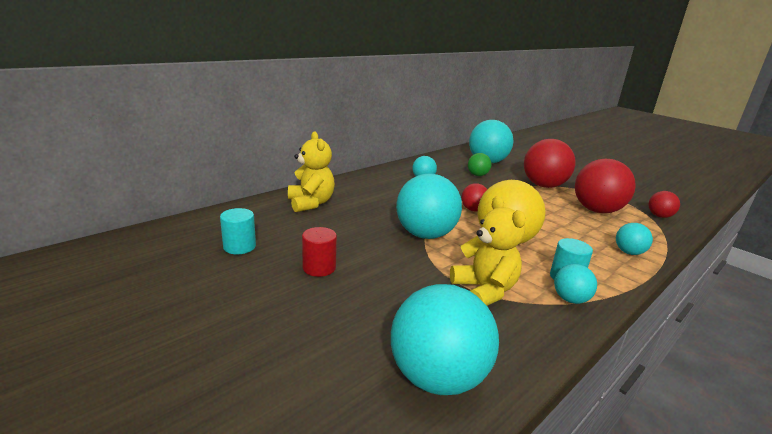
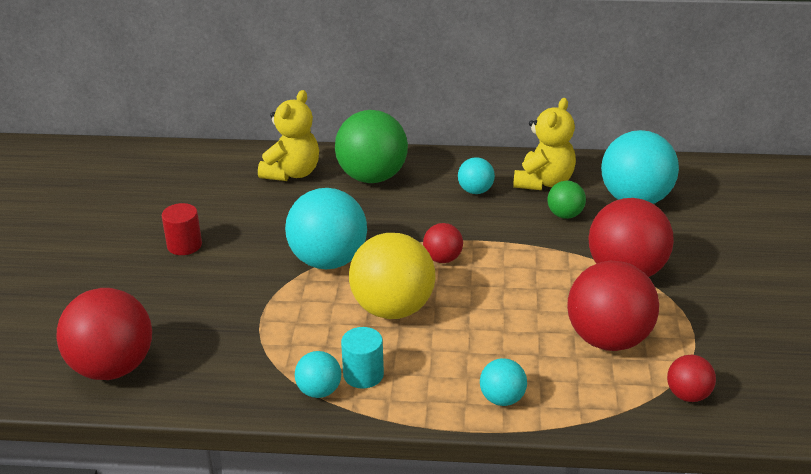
camera: 50 degrees right, 10 degrees up
(239, 247) = (163, 195): turquoise cylinder -> none
(362, 190) = (372, 177): none -> green ball
(437, 377) = (112, 368): turquoise ball -> red ball
(484, 290) = (265, 338): yellow teddy bear -> yellow teddy bear (544, 182)

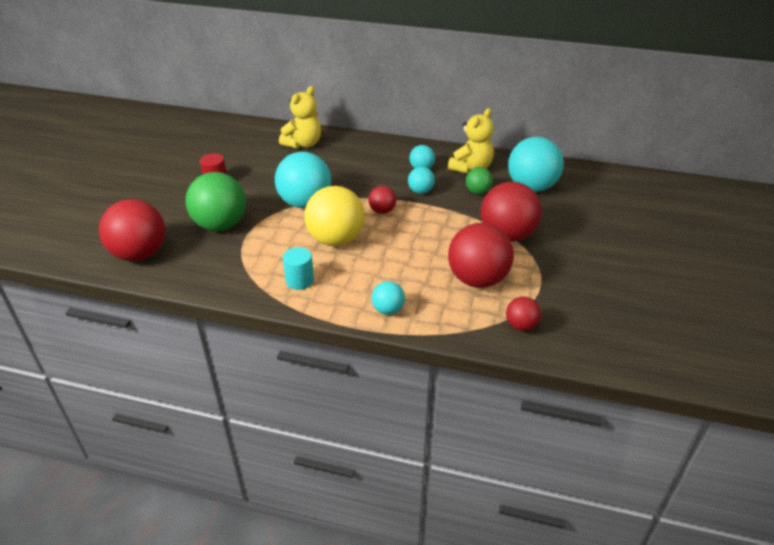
camera: 10 degrees right, 5 degrees up
(319, 391) = (266, 287): turquoise ball -> turquoise ball (420, 191)
(372, 177) = (355, 152): green ball -> green ball (220, 225)

